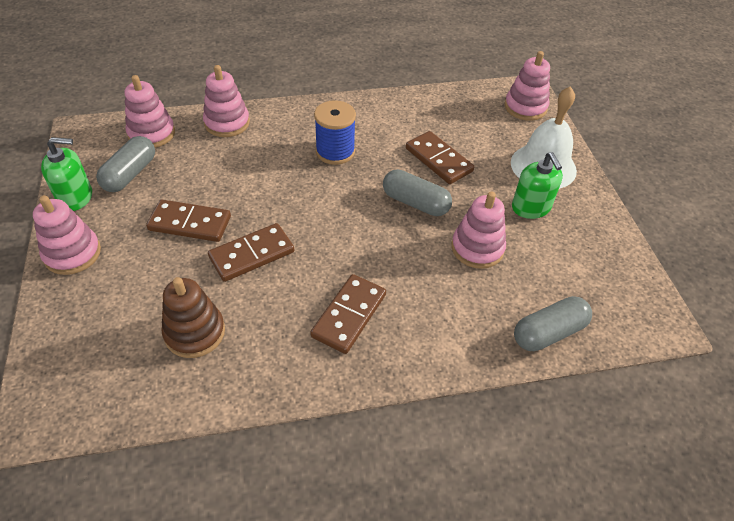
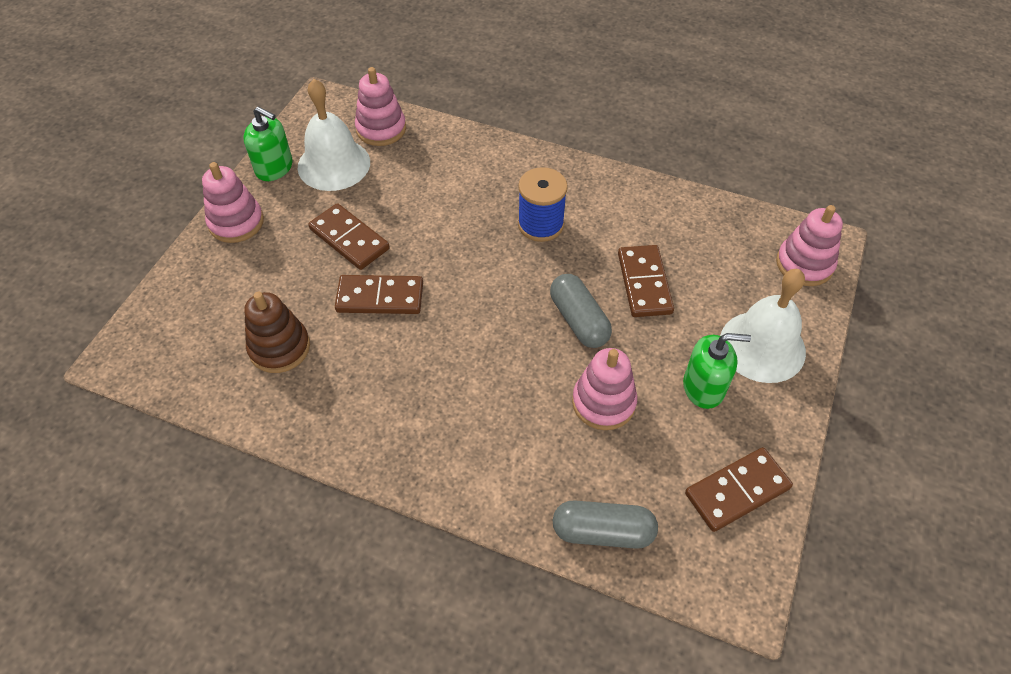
camera: 35 degrees right, 5 degrees up
(130, 174) = (334, 164): grey capsule -> white bell
(227, 123) = (458, 146): pink stacking toy -> none
(349, 315) = (421, 404): brown domino -> brown domino (737, 491)
(531, 207) = (703, 387): green soap dispenser -> green soap dispenser turned 105 degrees counterclockwise

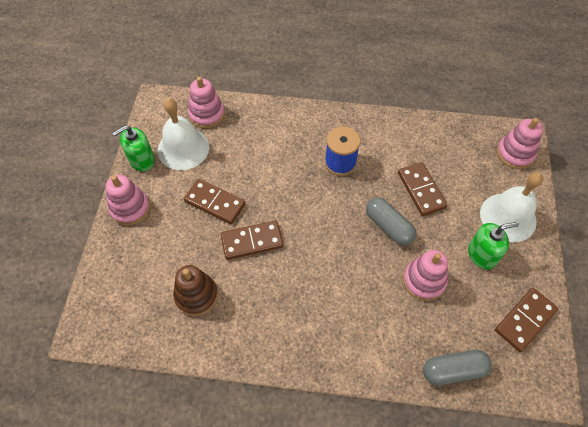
camera: 15 degrees left, 5 degrees up
(274, 168) = (142, 160): green soap dispenser -> green soap dispenser turned 135 degrees clockwise

